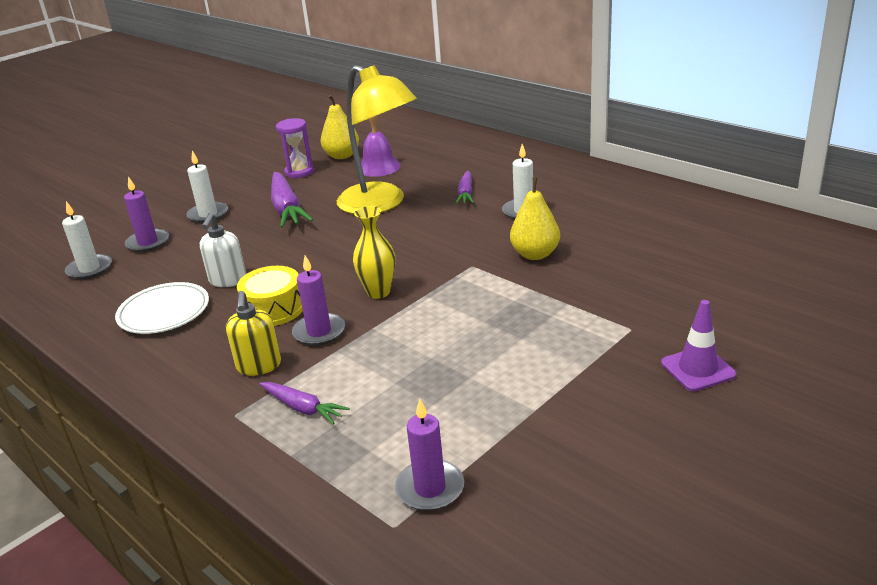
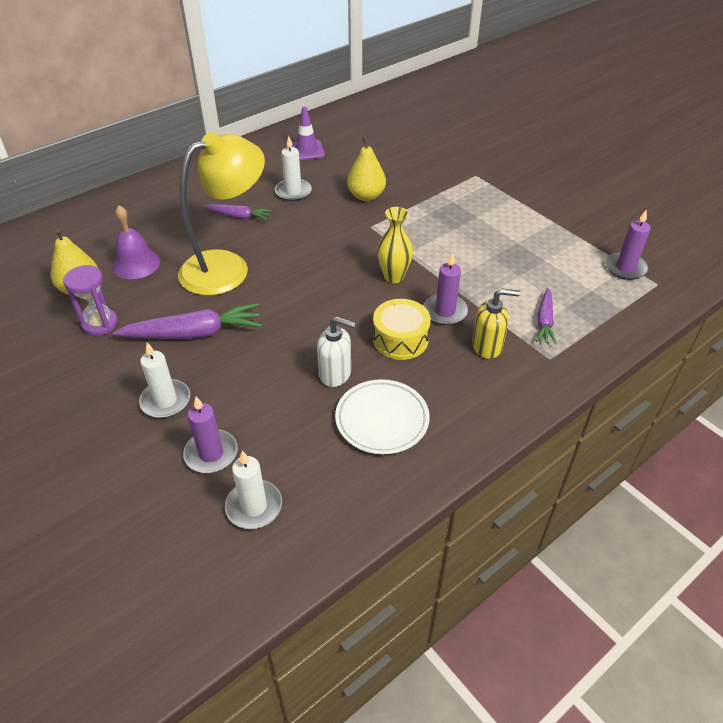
camera: 85 degrees left, 15 degrees up
(303, 408) = (544, 321): purple carrot -> purple carrot turned 150 degrees clockwise
(698, 369) = (521, 162): purple traffic cone -> purple traffic cone (307, 150)

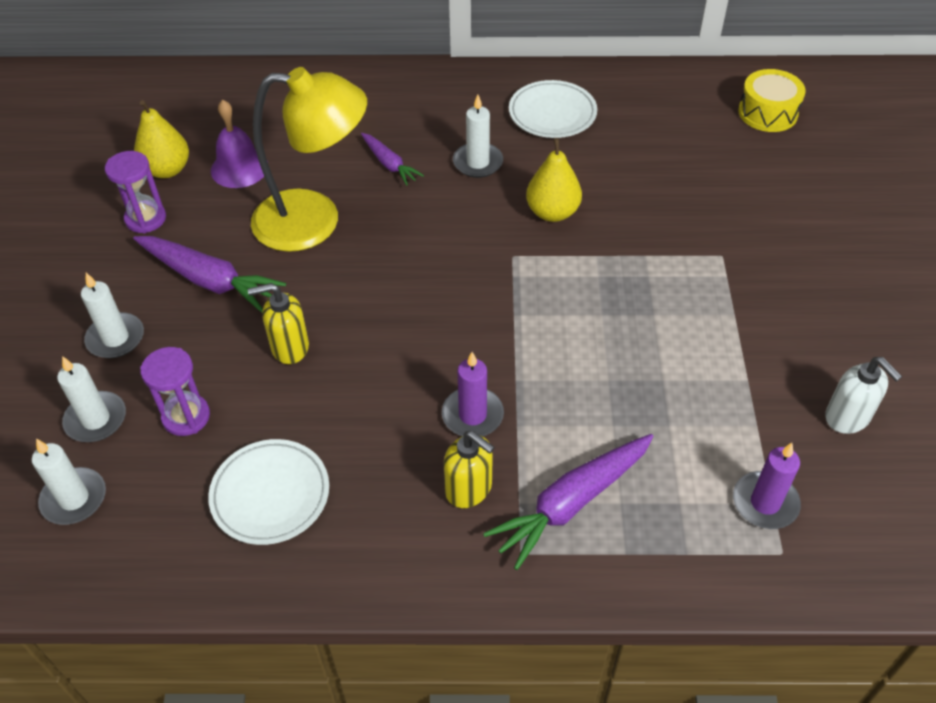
camera: 40 degrees right, 5 degrees up
(211, 453) = (96, 419): purple candle -> white candle
(274, 413) = (186, 416): none -> purple hourglass
(295, 339) = (289, 347): none -> yellow soap dispenser
(307, 150) = (552, 113): purple traffic cone -> white plate
(335, 374) = (284, 412): white soap dispenser -> white soap dispenser (847, 417)
(393, 277) = (466, 336): yellow vase -> none
(400, 339) = (388, 417): yellow drum -> yellow drum (767, 113)
(544, 321) = (572, 503): purple carrot -> purple carrot, size x1.74

